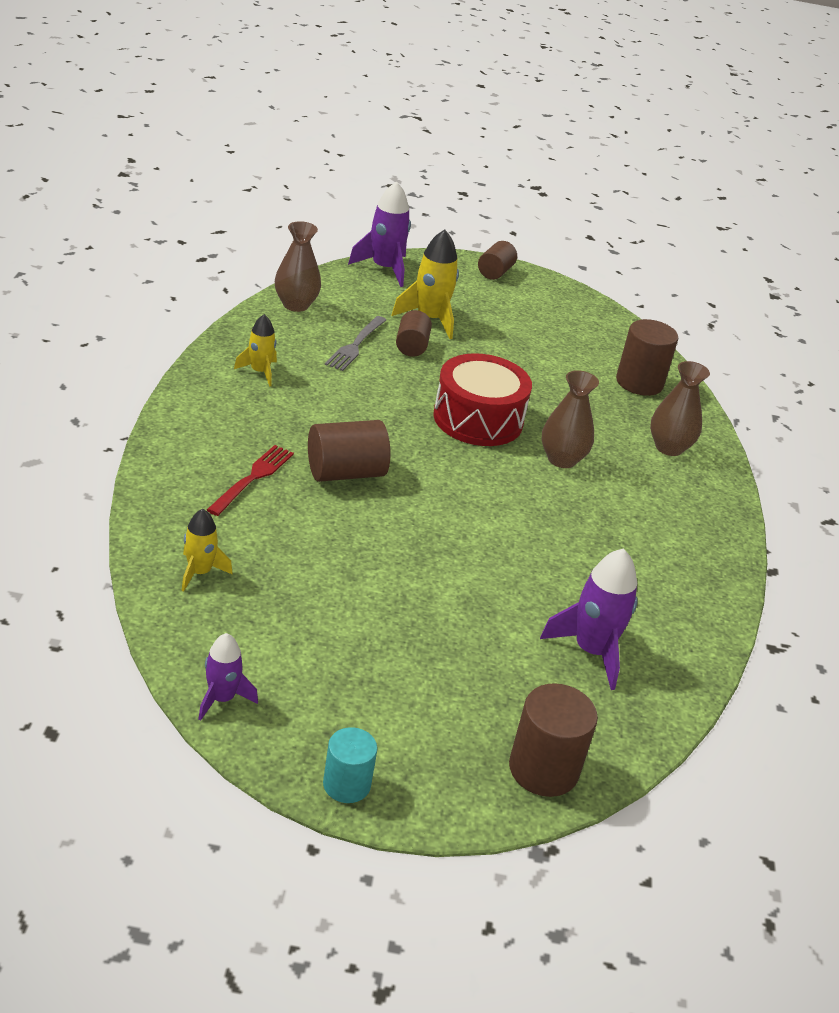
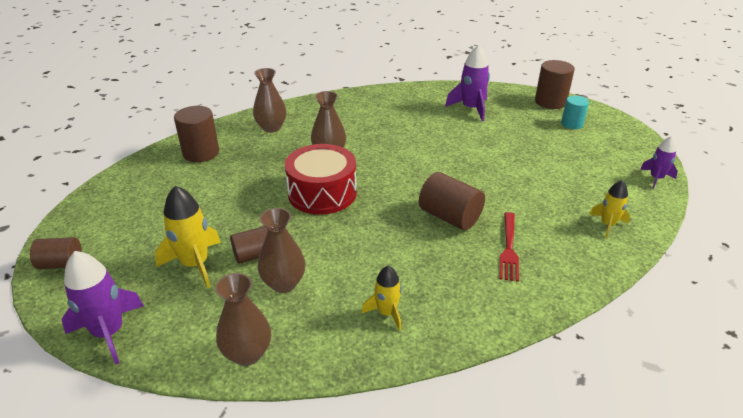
camera: 115 degrees left, 0 degrees up
(252, 478) = (509, 248): red fork -> red fork turned 75 degrees counterclockwise
(346, 784) = (633, 134): turquoise cylinder -> turquoise cylinder (572, 124)
(355, 345) = (284, 283): grey fork -> brown vase

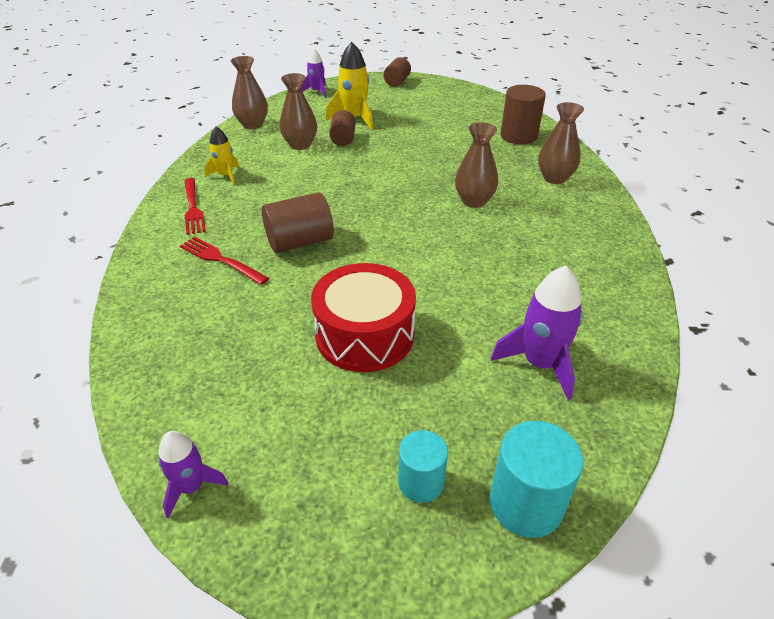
camera: 115 degrees right, 5 degrees up
(109, 332) = (317, 91): purple rocket -> purple rocket, size x0.61
(322, 193) = (402, 182): red drum -> red drum (365, 335)
(460, 306) = (193, 208): none -> red fork
(550, 102) = (526, 504): brown cylinder -> turquoise cylinder
(607, 224) = (172, 354): yellow rocket -> none

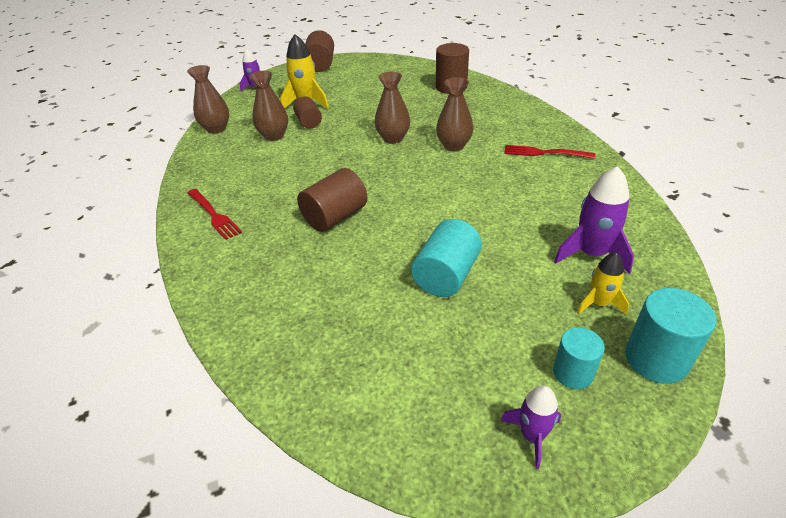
camera: 20 degrees left, 0 degrees up
(191, 486) = (394, 450): purple rocket -> purple rocket (532, 435)
(221, 260) = (275, 252): red fork -> red fork (544, 153)
(226, 176) = (224, 179): yellow rocket -> yellow rocket (598, 303)
(365, 335) = (446, 275): red drum -> turquoise cylinder
(397, 82) = (320, 65): brown cylinder -> brown cylinder, size x1.54
(554, 178) = (501, 113): brown vase -> brown vase (393, 138)

